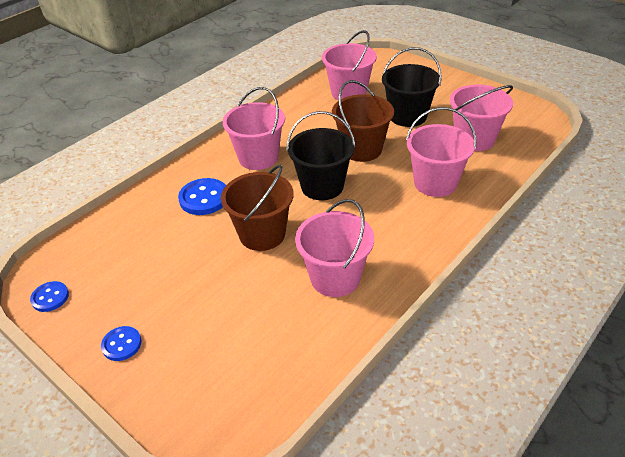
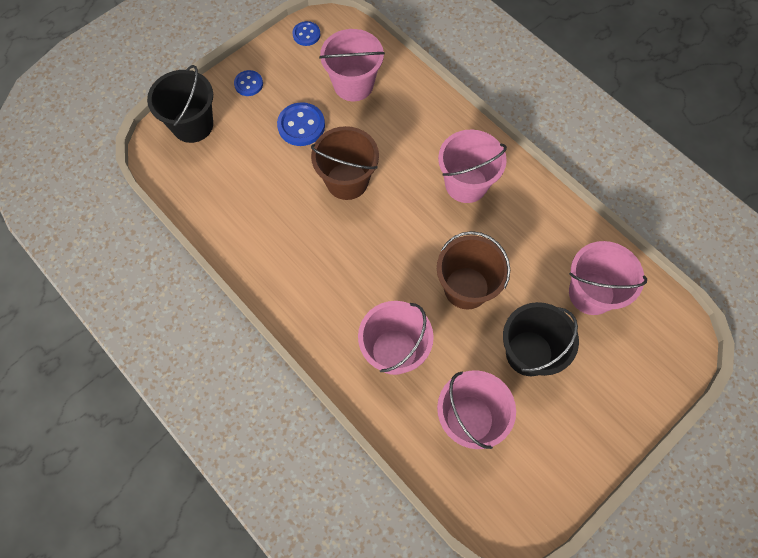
camera: 95 degrees right, 25 degrees up
(204, 198) = (407, 135): blue button -> blue button (301, 125)
(322, 186) = (407, 239): black bucket -> black bucket (192, 125)
(335, 278) = (280, 234): pink bucket -> pink bucket (353, 84)

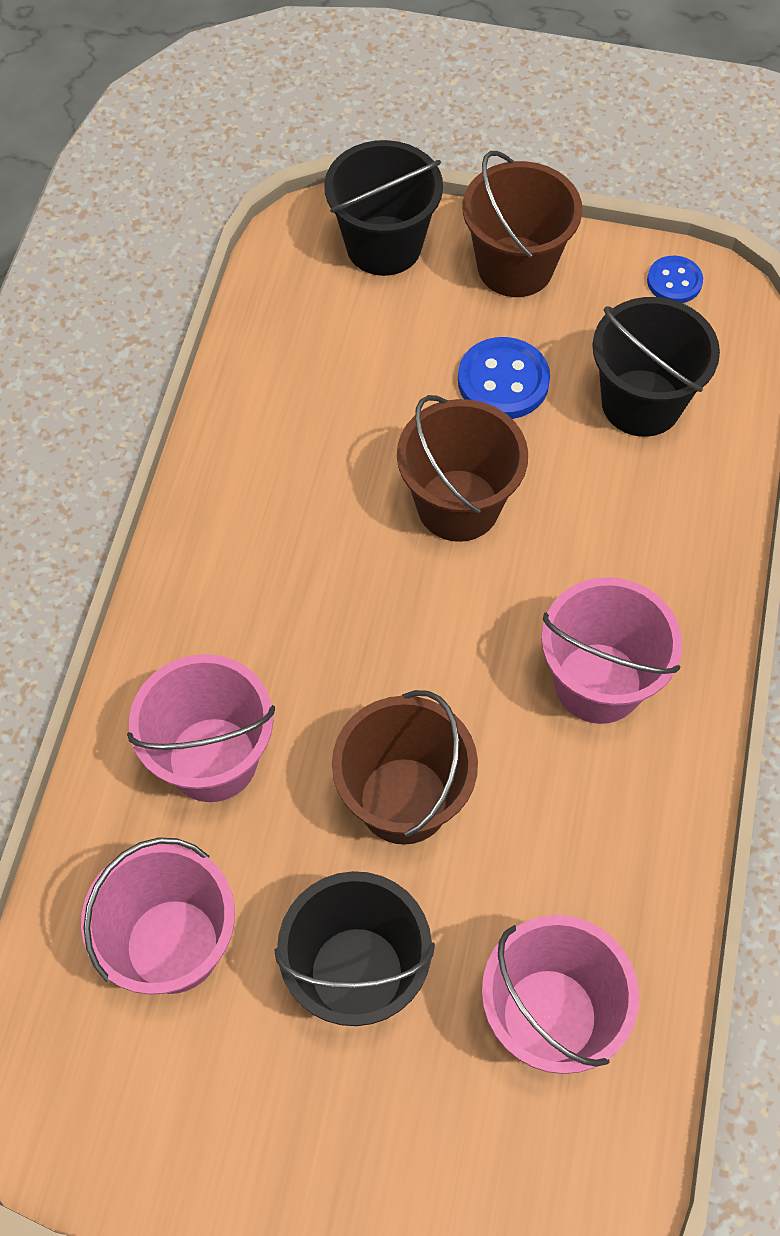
camera: 55 degrees right, 5 degrees down
(248, 84) = (515, 267): blue button -> brown bucket
(353, 84) = (641, 403): pink bucket -> black bucket

